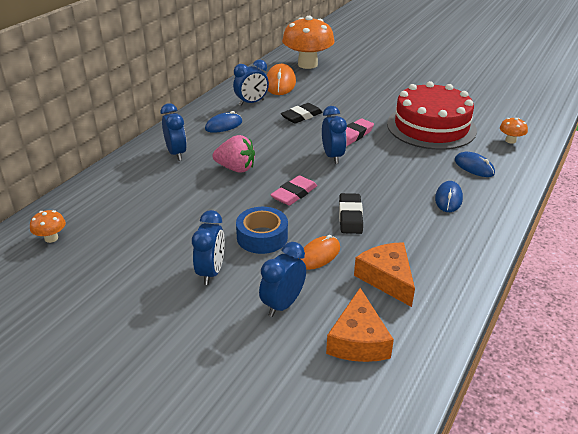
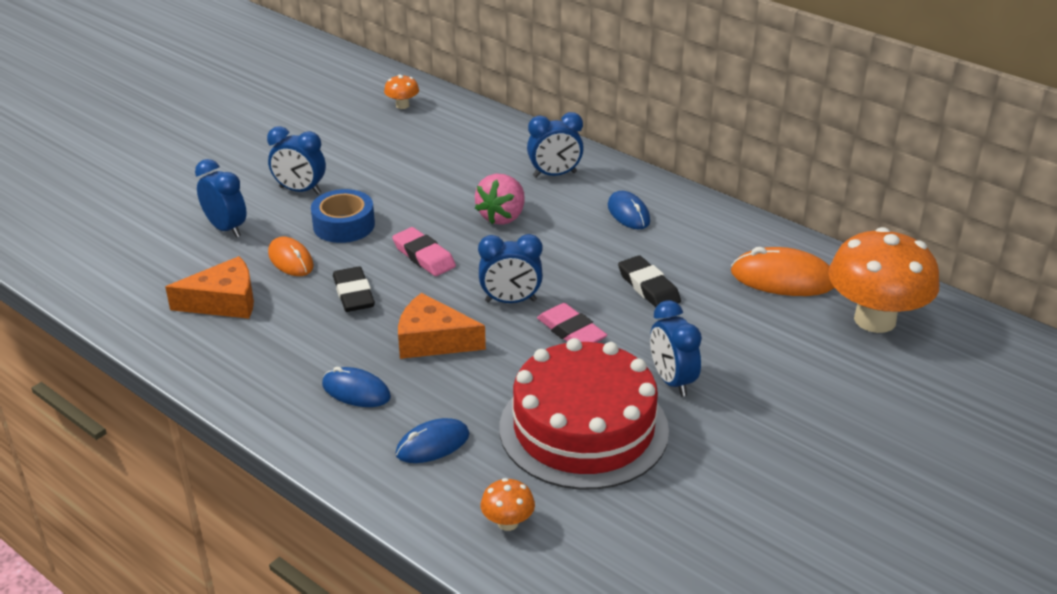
camera: 100 degrees right, 0 degrees up
(251, 103) = (704, 243): blue clock -> blue clock (672, 381)
(350, 216) = (354, 294): black eraser -> black eraser turned 60 degrees clockwise
(358, 340) = (148, 267): orange cheese -> orange cheese (433, 340)

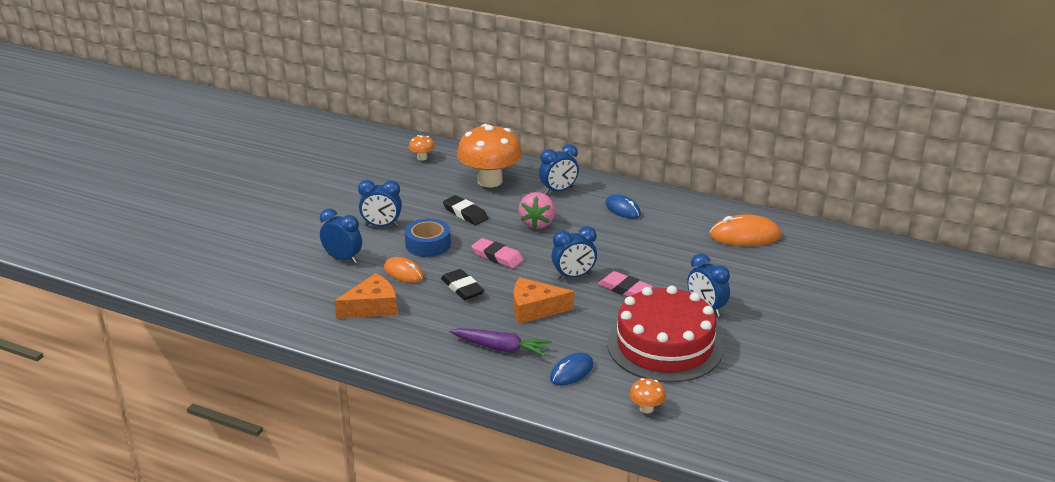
camera: 15 degrees left, 5 degrees down
(356, 391) = (501, 348): blue mouse -> purple carrot
(648, 287) = (661, 254): black eraser -> black eraser (465, 213)
(875, 320) = (814, 252): orange mushroom -> orange mushroom (490, 181)

